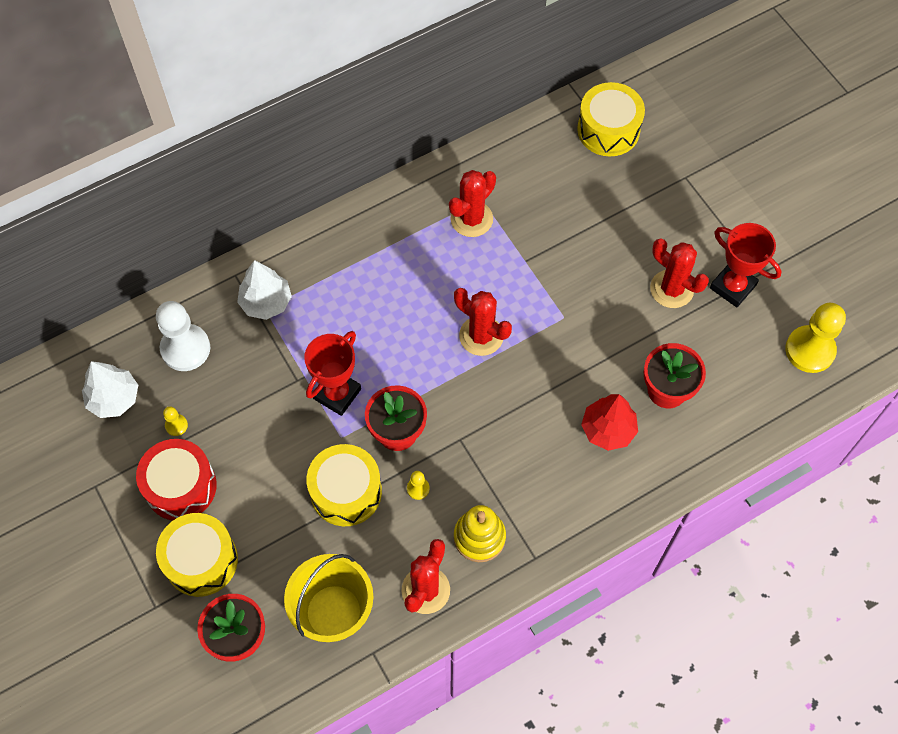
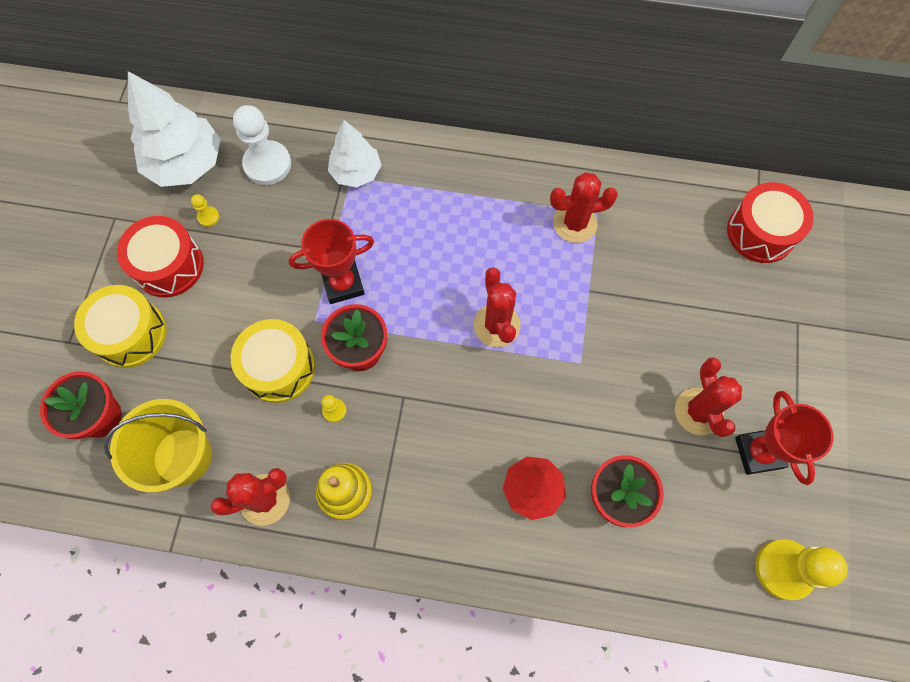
camera: 40 degrees right, 5 degrees up
(114, 398) = (186, 163): white tree -> white tree, size x1.60
(608, 130) = (760, 232): yellow drum -> red drum

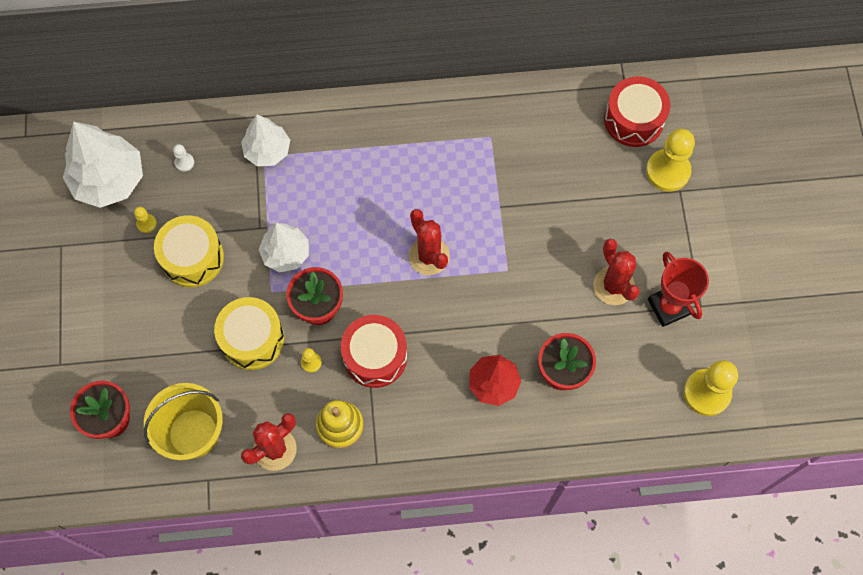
camera: 15 degrees left, 0 degrees up
(130, 333) = (112, 343): yellow drum -> yellow drum (192, 258)
(169, 265) = (126, 276): red drum -> red drum (375, 356)
(267, 164) = (184, 162): white pawn -> white pawn, size x0.44
(343, 284) = (286, 253): red trophy -> white tree
(575, 223) = (473, 150): red cactus -> none
(788, 297) = (668, 171): none -> yellow pawn

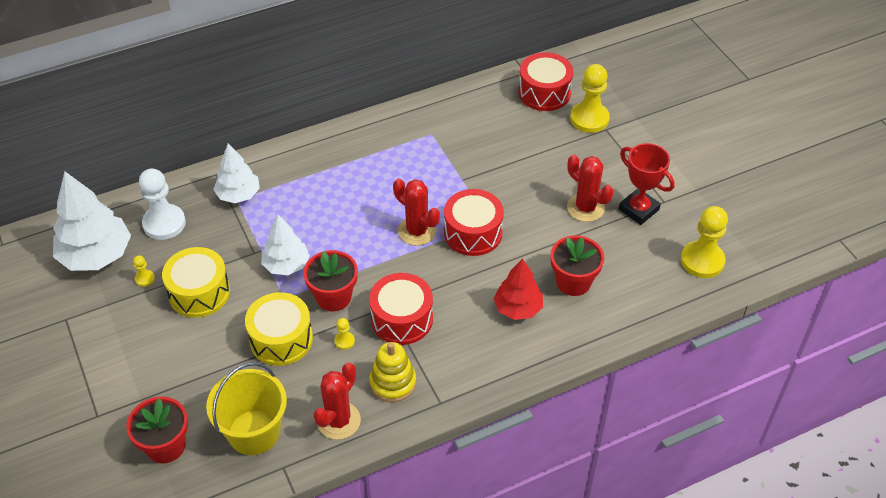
camera: 20 degrees left, 20 degrees down
(184, 162) = (164, 223): white pawn -> white pawn, size x2.26
(484, 278) = (473, 233): none -> red drum

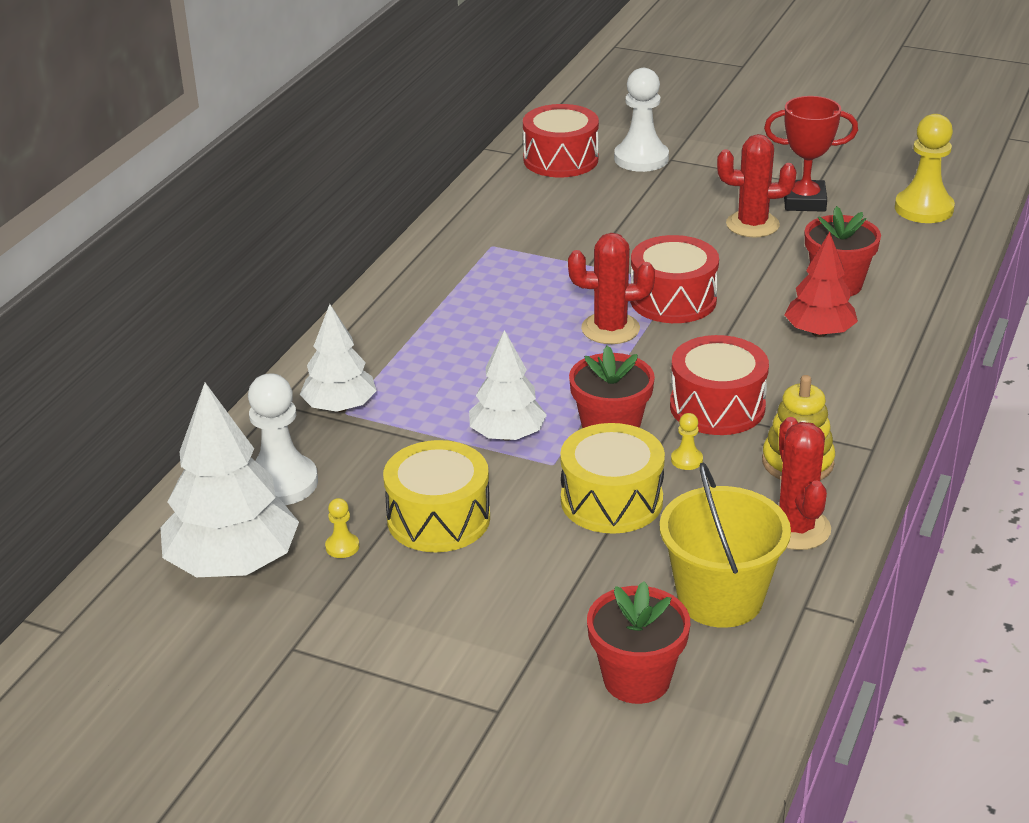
camera: 40 degrees left, 15 degrees down
(589, 119) = (641, 159): yellow pawn -> white pawn

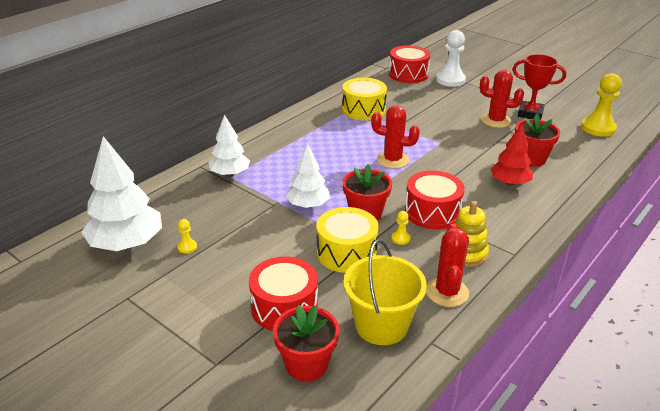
camera: 15 degrees right, 0 degrees up
(281, 483) = (177, 206): white pawn -> none
(438, 518) = (246, 242): yellow drum -> yellow drum (363, 110)
(673, 300) = (434, 151): red drum -> red drum (284, 307)

